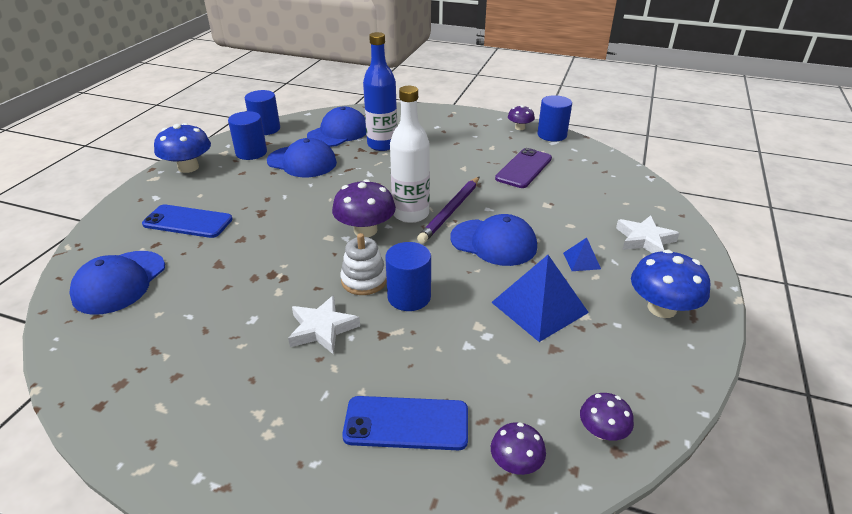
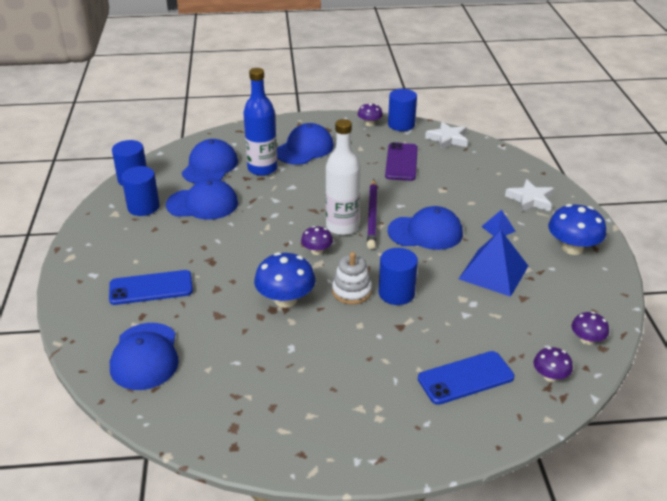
camera: 25 degrees left, 0 degrees up
(188, 167) = (94, 238): blue mushroom -> blue mushroom (285, 300)
(322, 328) = (352, 337): white star -> white star (447, 139)
(365, 230) = (317, 251): purple mushroom -> purple mushroom, size x0.57
(437, 136) = (304, 149): none -> blue cap

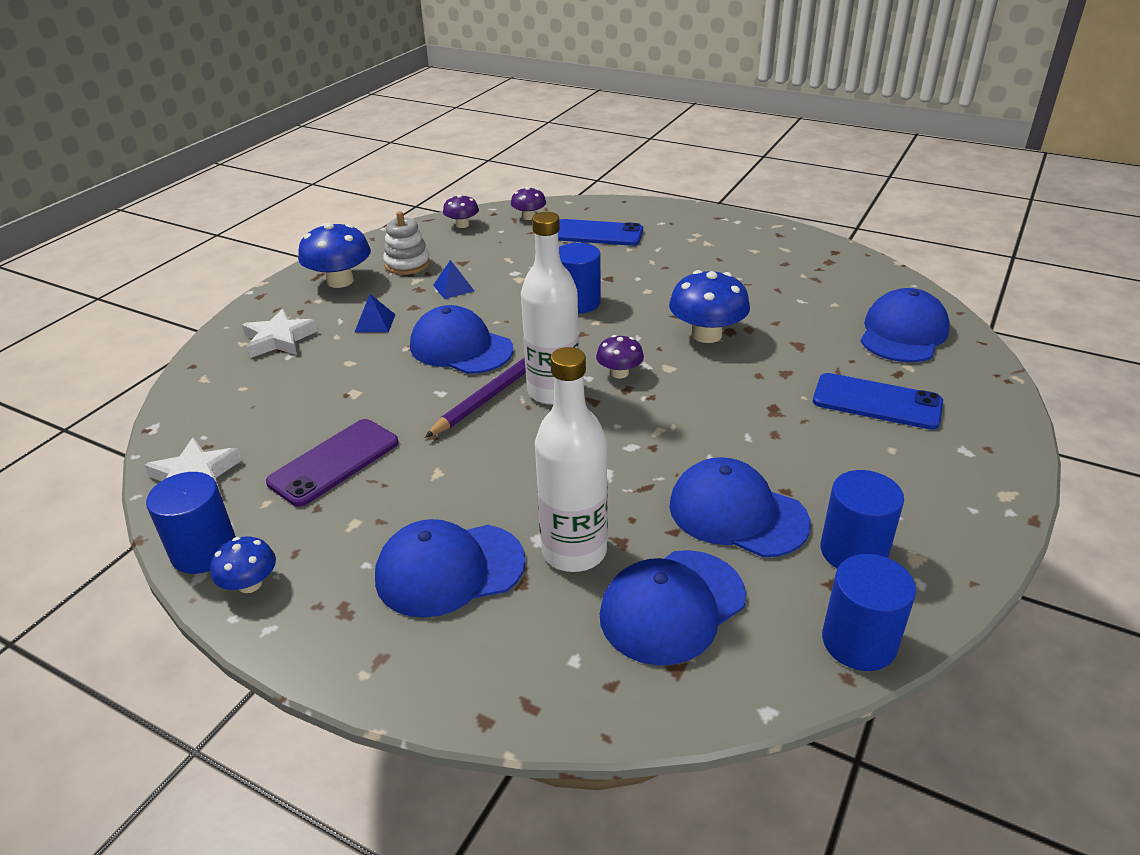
camera: 145 degrees left, 0 degrees up
(262, 169) = (574, 551): blue bottle -> white bottle
(351, 291) = (624, 319): white stacking toy -> white stacking toy (407, 264)
(369, 123) = (250, 584): purple mushroom -> blue mushroom
(493, 272) = (453, 288): blue pyramid -> blue pyramid, size x0.48

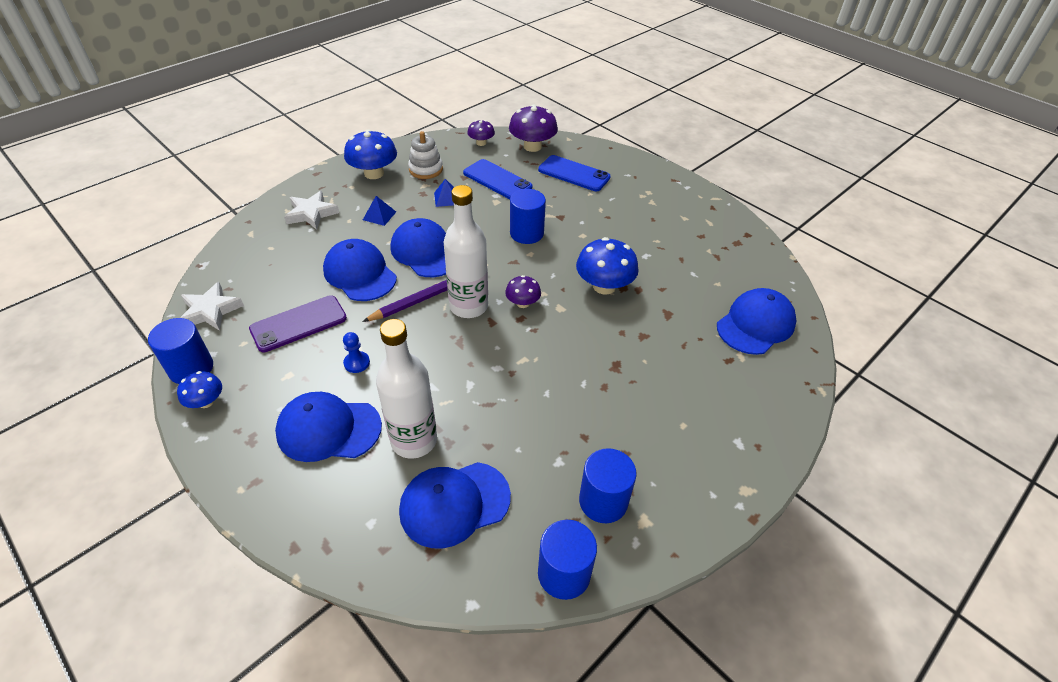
camera: 15 degrees right, 10 degrees up
(442, 486) = (357, 363): none -> blue pawn
(529, 217) = (532, 146): purple mushroom -> purple mushroom, size x1.76
(737, 513) = (539, 445): blue cap -> blue cap (360, 274)
(877, 402) = (697, 381): blue phone -> blue phone (497, 180)

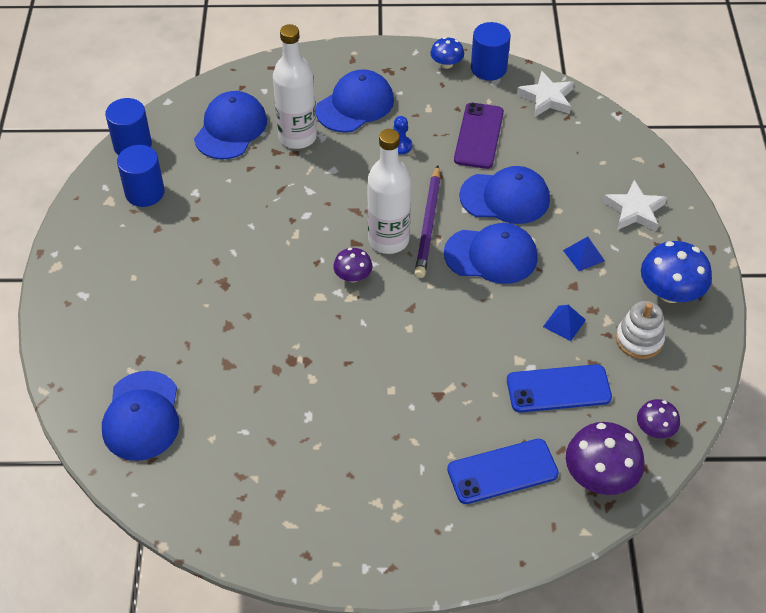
camera: 135 degrees right, 5 degrees up
(526, 233) = (441, 347): blue cylinder -> none
(604, 286) = (308, 347): blue mushroom -> none

